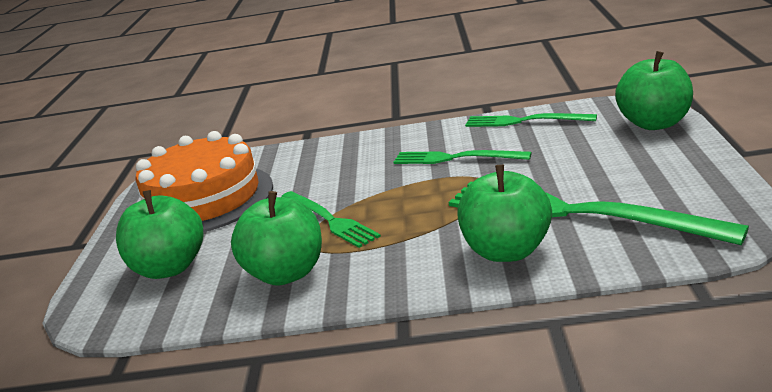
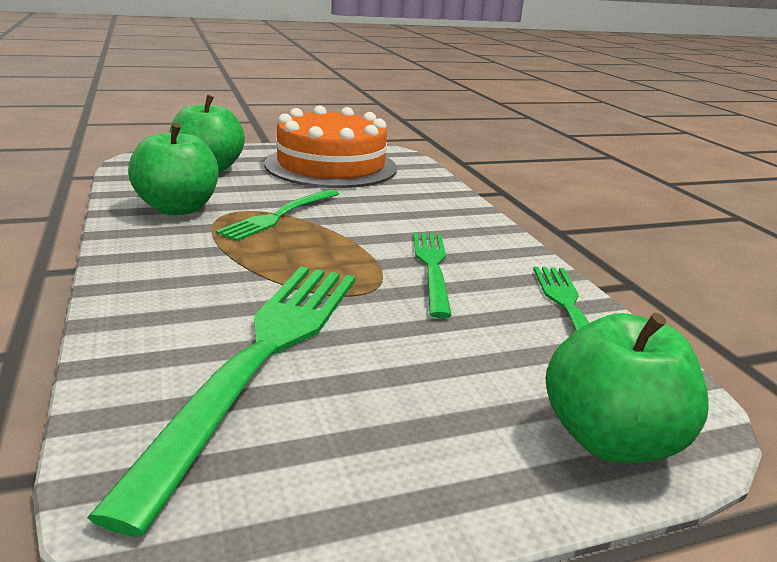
camera: 65 degrees right, 0 degrees up
(507, 251) = (174, 311): green apple -> none

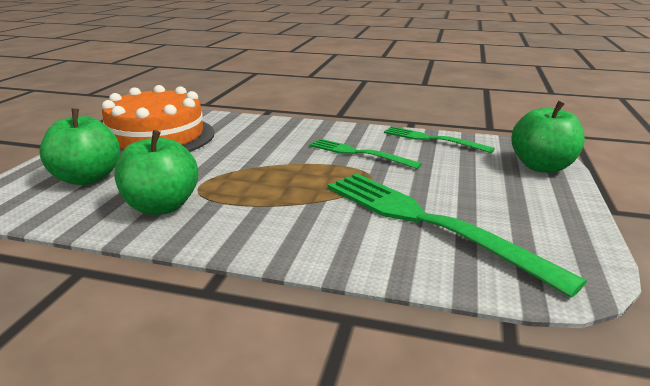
camera: 55 degrees left, 0 degrees up
(279, 215) = (228, 174): green fork -> none

